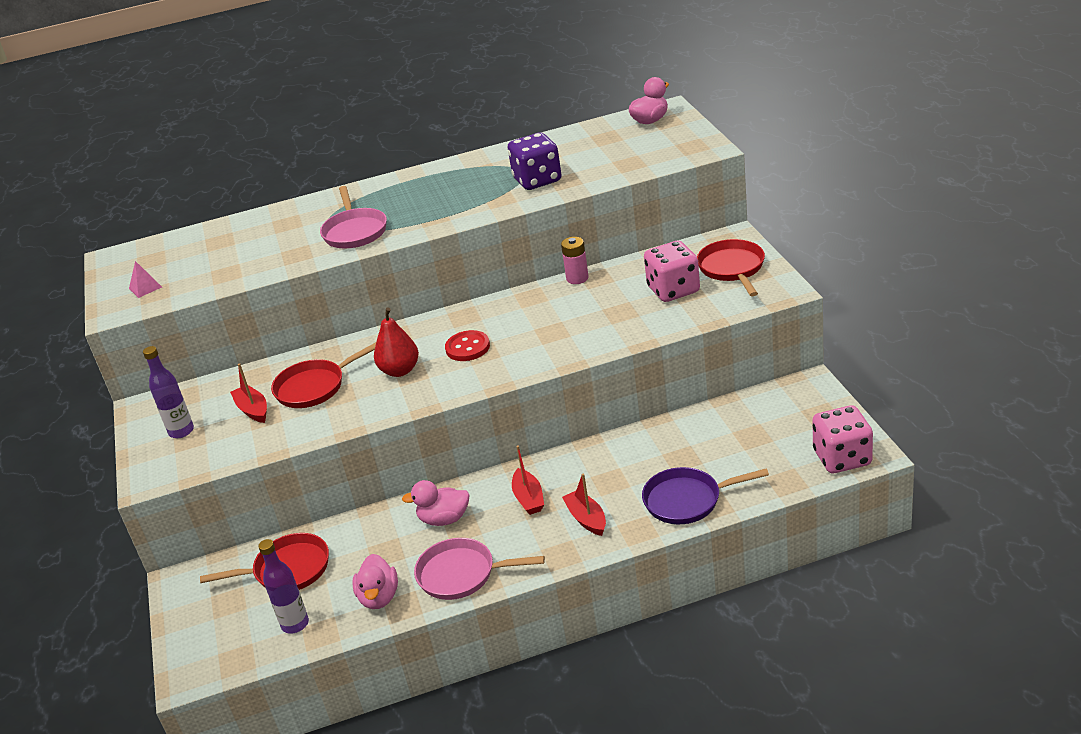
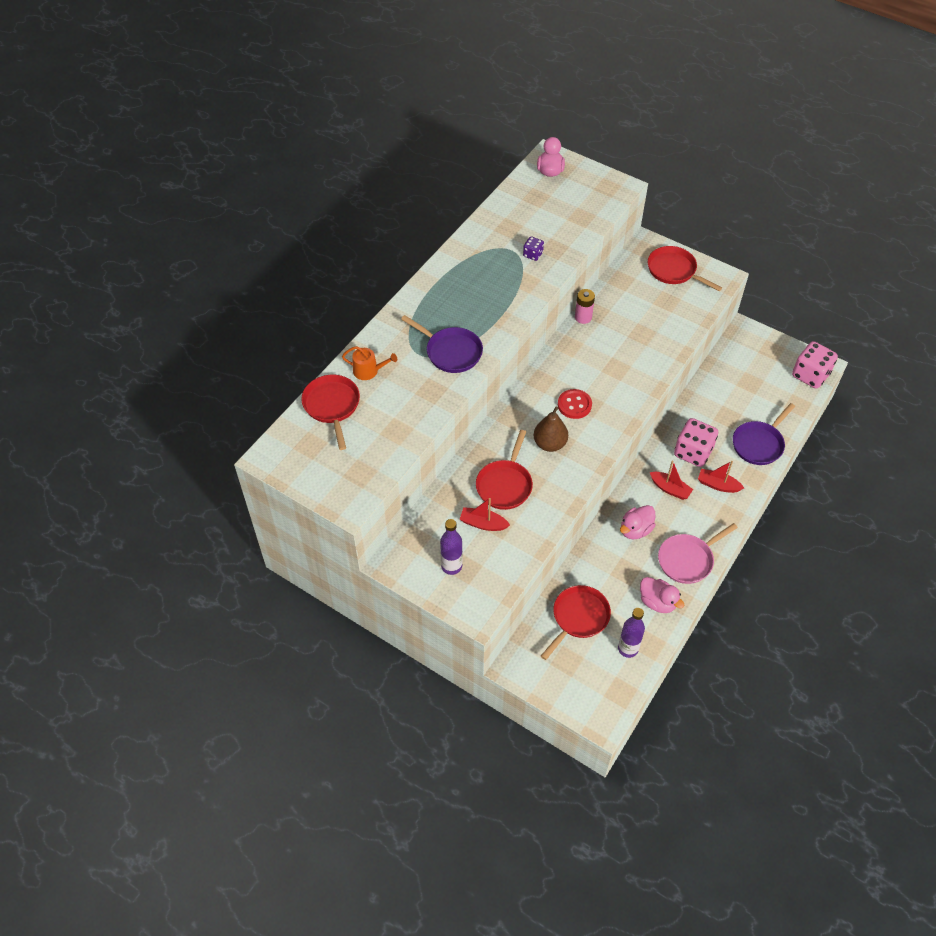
camera: 45 degrees left, 20 degrees up
(145, 287) = (344, 472): pink pyramid -> none
(206, 239) = (332, 406): none -> red pan
(270, 223) = (369, 371): none -> orange watering can
(355, 231) = (451, 352): pink pan -> purple pan
(400, 370) = (550, 444): red pear -> brown pear
(537, 180) = (533, 254): purple dice -> purple dice, size x0.50
(673, 290) = (656, 302): pink dice -> pink dice (693, 452)

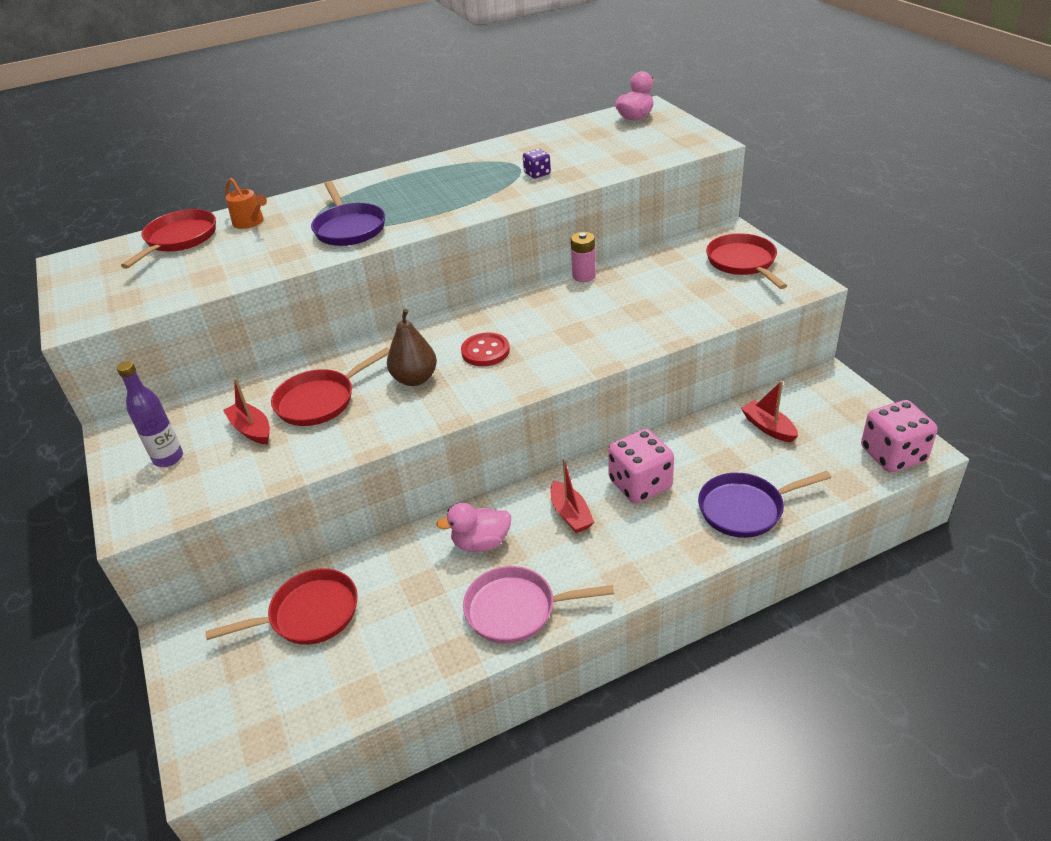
camera: 35 degrees right, 15 degrees down
(628, 649) = (329, 685): purple bottle -> none
(657, 602) = (425, 644): pink duck -> none
(718, 485) = (641, 535): red boat -> red boat (768, 427)

